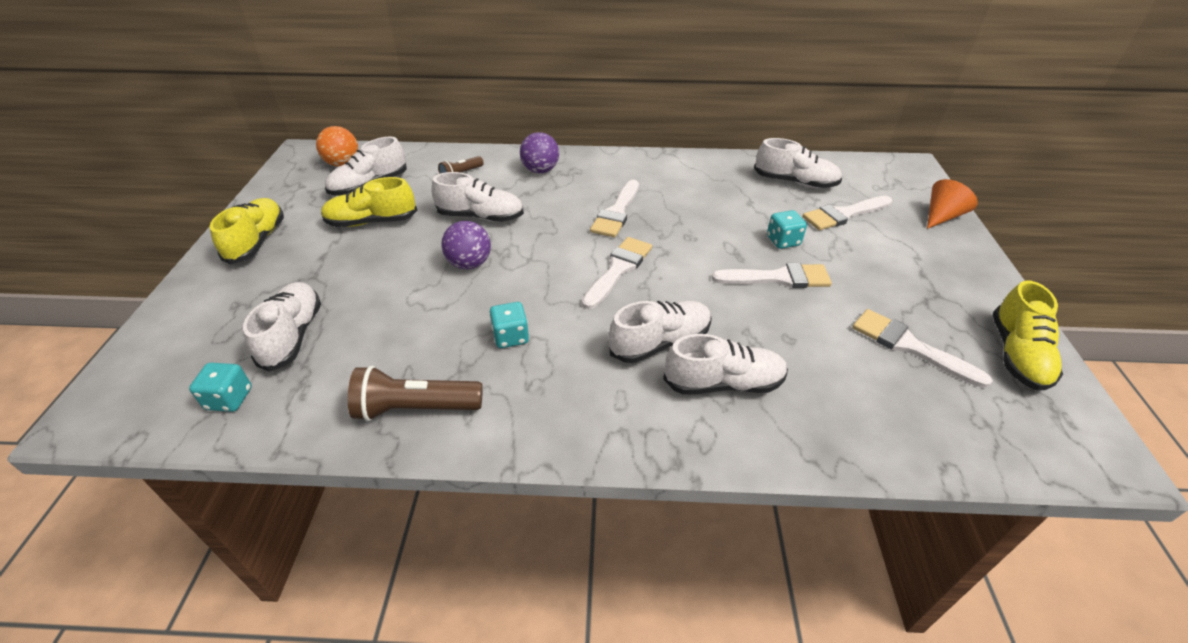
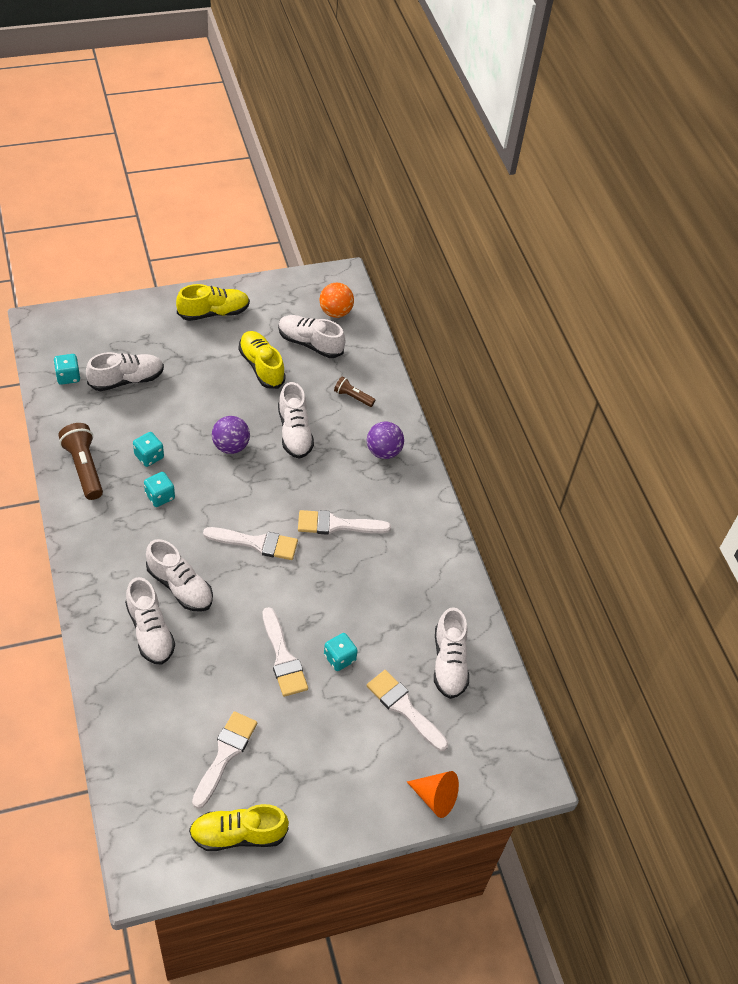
camera: 65 degrees right, 10 degrees up
(439, 336) = (149, 456): none -> turquoise dice

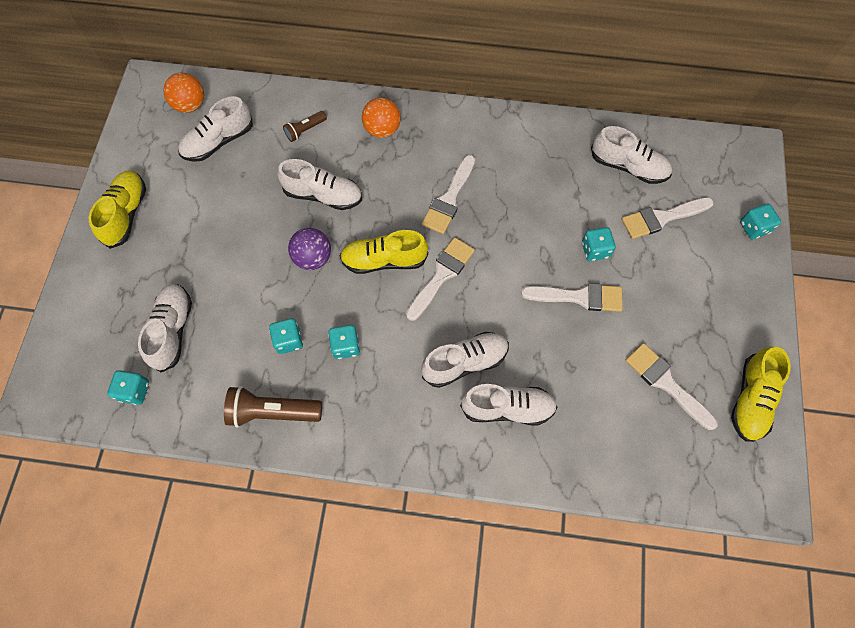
camera: 60 degrees left, 15 degrees up
(261, 366) = (225, 195): yellow shoe -> yellow shoe (384, 260)
(383, 451) = (382, 130): purple ball -> orange ball
(435, 797) = (754, 227): orange cone -> turquoise dice

